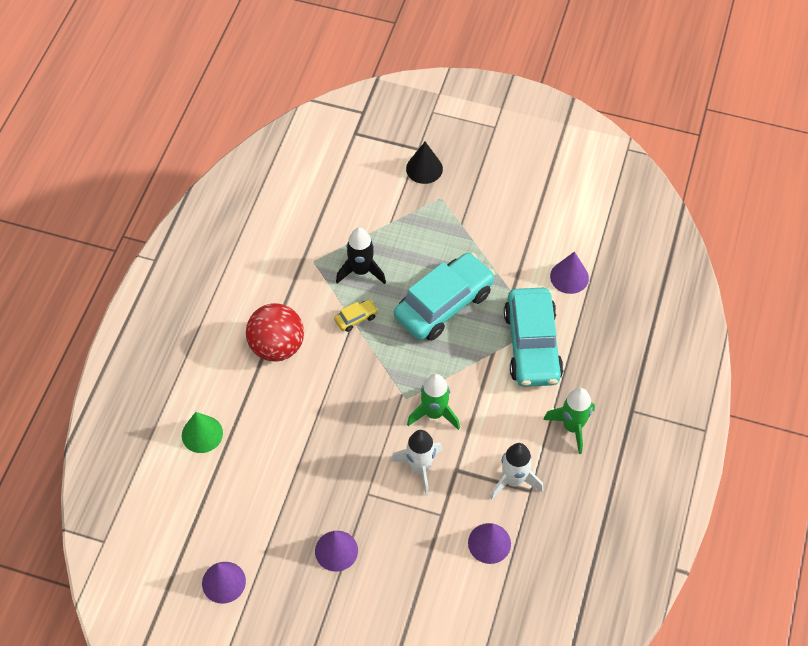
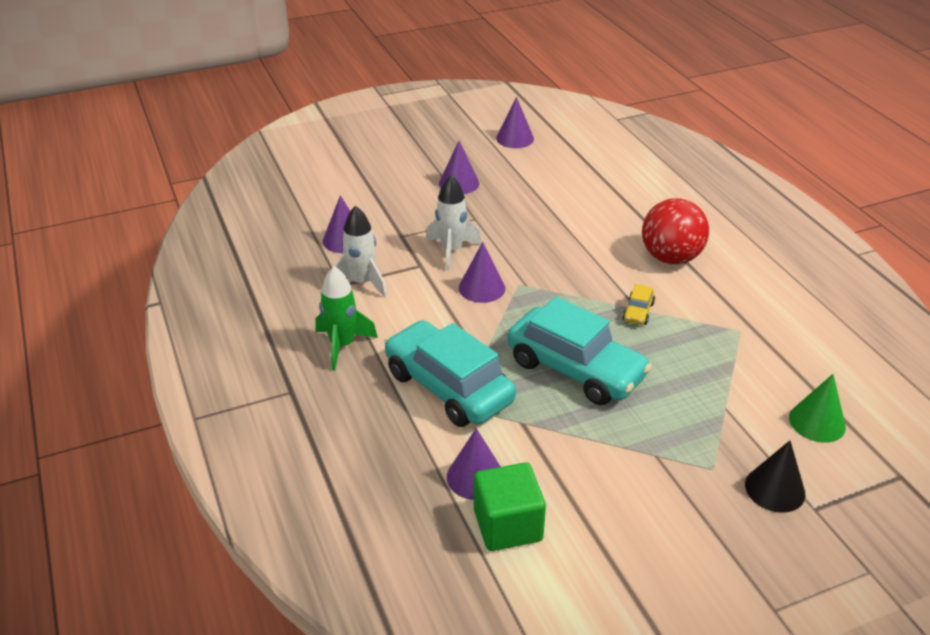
camera: 140 degrees right, 20 degrees down
(202, 434) = (640, 186): green cone -> green cone (817, 422)
(361, 271) = (688, 349): black rocket -> none
(434, 413) = (482, 288): green rocket -> purple cone
(444, 304) = (575, 369): turquoise car -> turquoise car turned 60 degrees counterclockwise
(577, 241) = (507, 525): none -> green cube

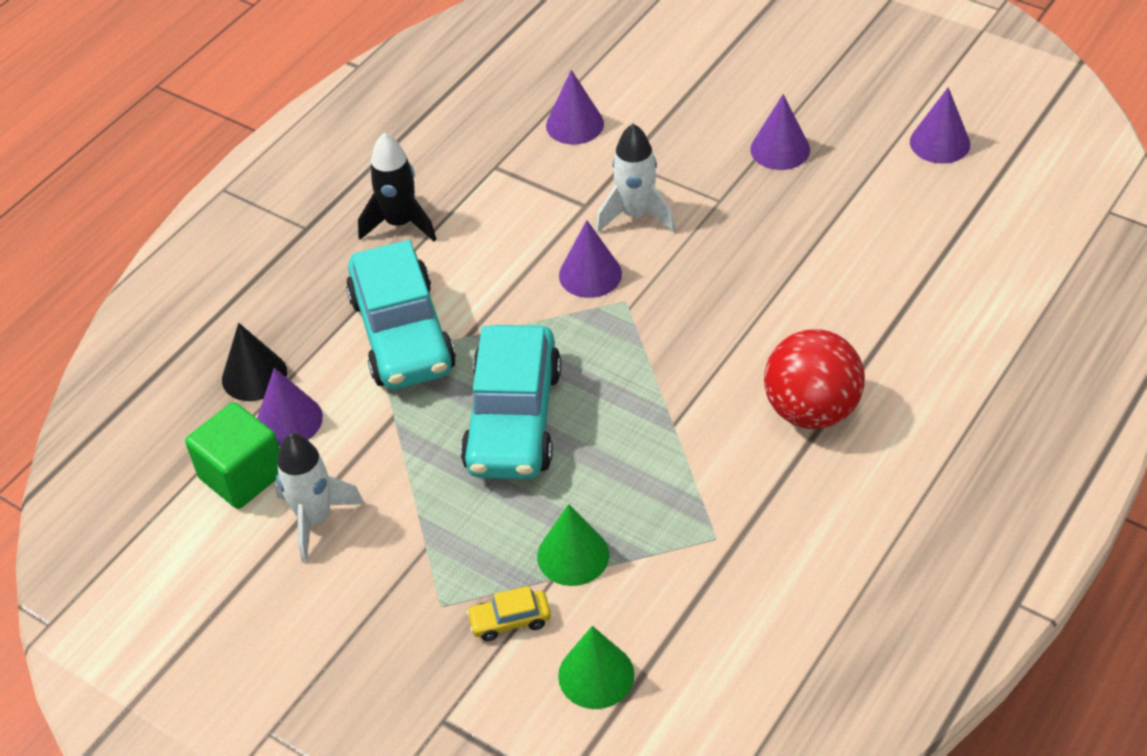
camera: 60 degrees right, 10 degrees up
(342, 346) = (400, 224): green rocket -> black rocket
(362, 283) = (512, 180): white rocket -> white rocket (315, 520)
(448, 387) = (402, 334): turquoise car -> turquoise car turned 150 degrees clockwise
(638, 312) = (667, 427): yellow car -> yellow car (510, 620)
(712, 391) = (573, 555): none -> green cone
(775, 489) = (448, 673): black cone -> black cone (254, 375)

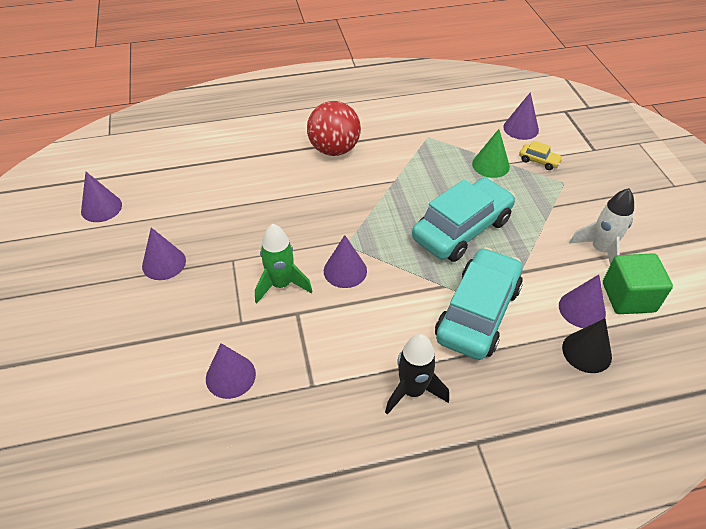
camera: 140 degrees left, 0 degrees up
(596, 675) = (521, 128): green cone -> purple cone
(636, 215) = (281, 285): white rocket -> green rocket

